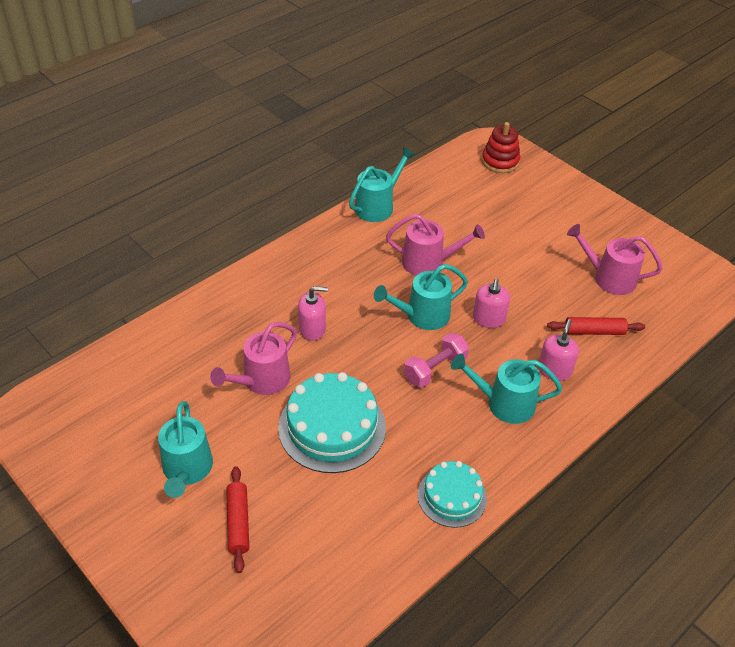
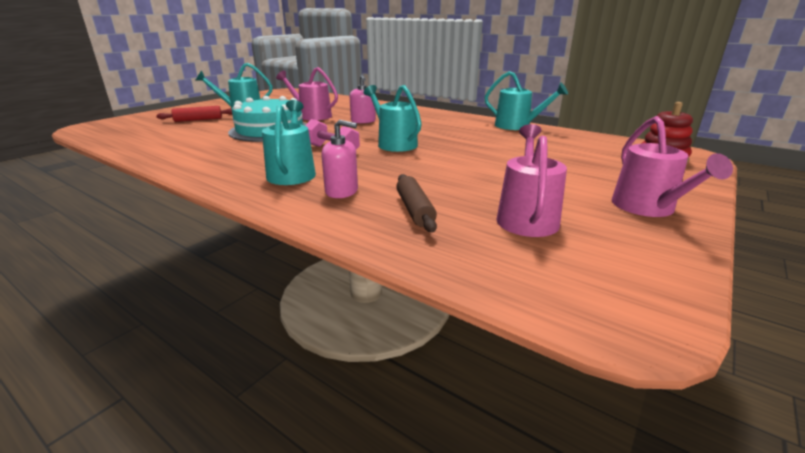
camera: 80 degrees right, 20 degrees down
(428, 262) = (463, 142): pink watering can -> pink watering can (647, 208)
(452, 496) = (189, 161): turquoise cake -> none
(488, 319) = (404, 163): pink soap dispenser -> none
(594, 331) = (414, 210): red rolling pin -> brown rolling pin

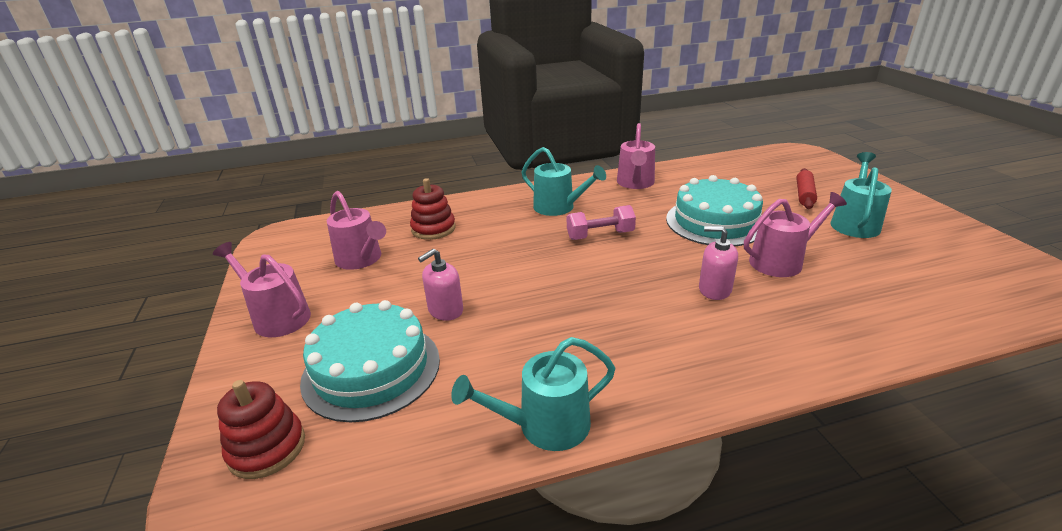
camera: 130 degrees right, 5 degrees up
(201, 160) = (635, 183): none -> pink watering can
(342, 191) = (497, 215): pink soap dispenser -> pink soap dispenser (445, 310)
(394, 144) = (582, 273): turquoise watering can -> none
(414, 210) = (433, 229): brown rolling pin -> red stacking toy
(581, 159) = (371, 369): none -> turquoise cake

